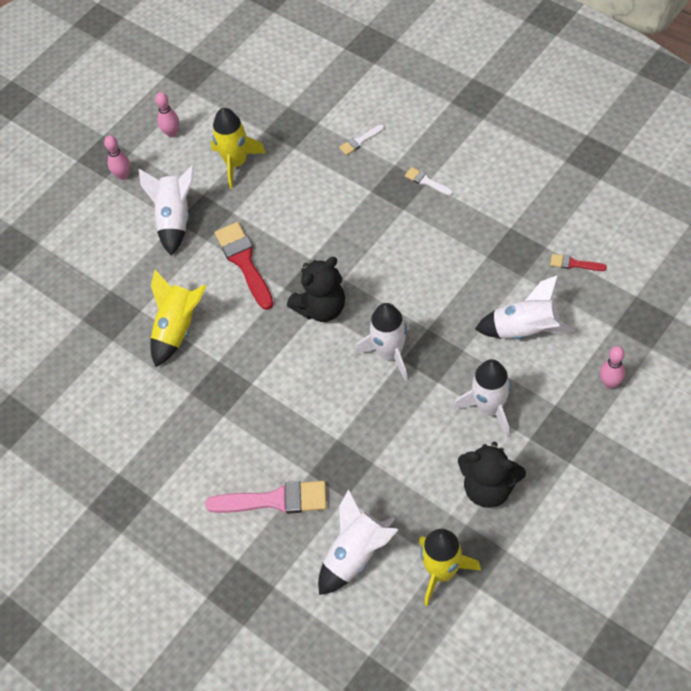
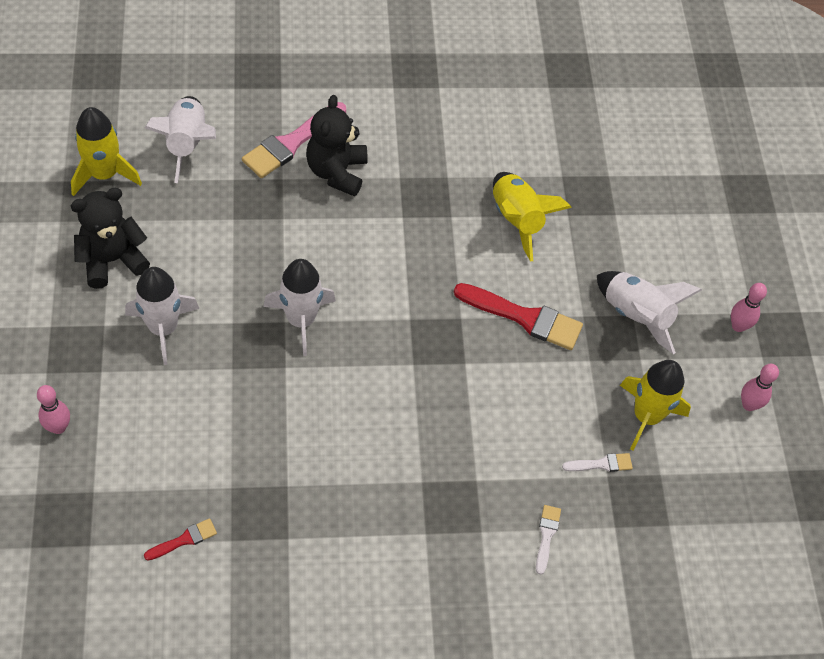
camera: 125 degrees right, 0 degrees up
(321, 308) = (406, 321): black teddy bear -> black teddy bear (336, 172)
(426, 181) = (427, 533): white brush -> white brush (601, 464)
(525, 330) = (185, 428): white rocket -> none

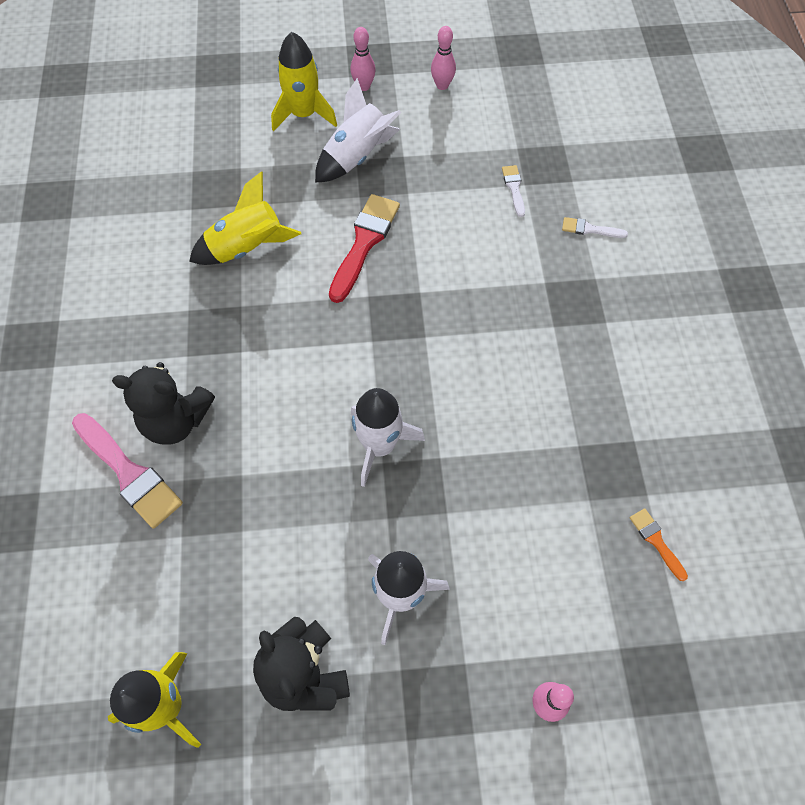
camera: 85 degrees left, 5 degrees up
(184, 539) = (656, 541): red brush -> orange brush
(187, 144) = (122, 600): white rocket -> none
(646, 416) = (462, 154): yellow rocket -> yellow rocket (304, 114)

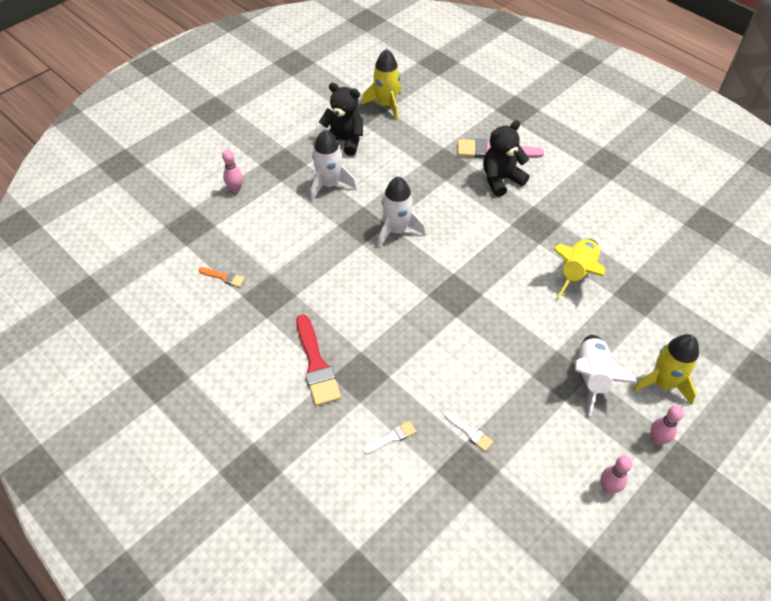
camera: 140 degrees right, 10 degrees down
(364, 243) = (519, 323): red brush -> red brush (316, 365)

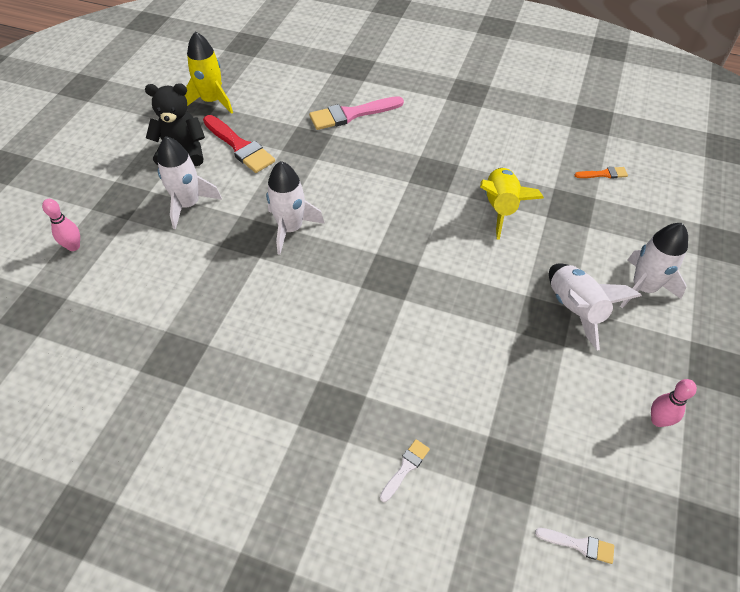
camera: 25 degrees left, 0 degrees up
(223, 277) = (105, 357): orange brush -> orange brush (603, 174)
(316, 365) = (273, 418): red brush -> red brush (239, 146)
(469, 432) = (487, 423): white brush -> white brush (579, 545)
(501, 179) = (374, 140): black teddy bear -> none
(657, 439) = (672, 348): pink bowling pin -> none
(662, 383) = (643, 288): yellow rocket -> white rocket

